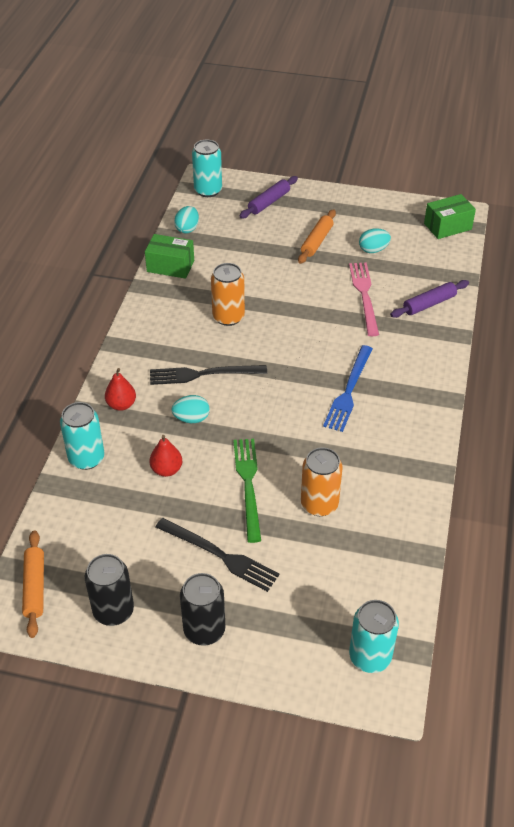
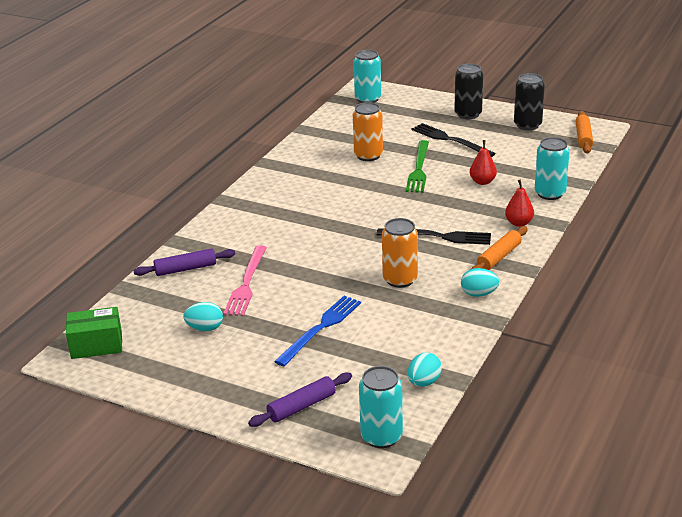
camera: 165 degrees left, 15 degrees down
(170, 266) = (454, 338): green box -> none
(191, 418) = (456, 208): turquoise egg -> turquoise egg (479, 294)
(317, 241) = (265, 346): orange rolling pin -> orange rolling pin (499, 257)
(349, 390) = (308, 213): blue fork -> blue fork (320, 329)

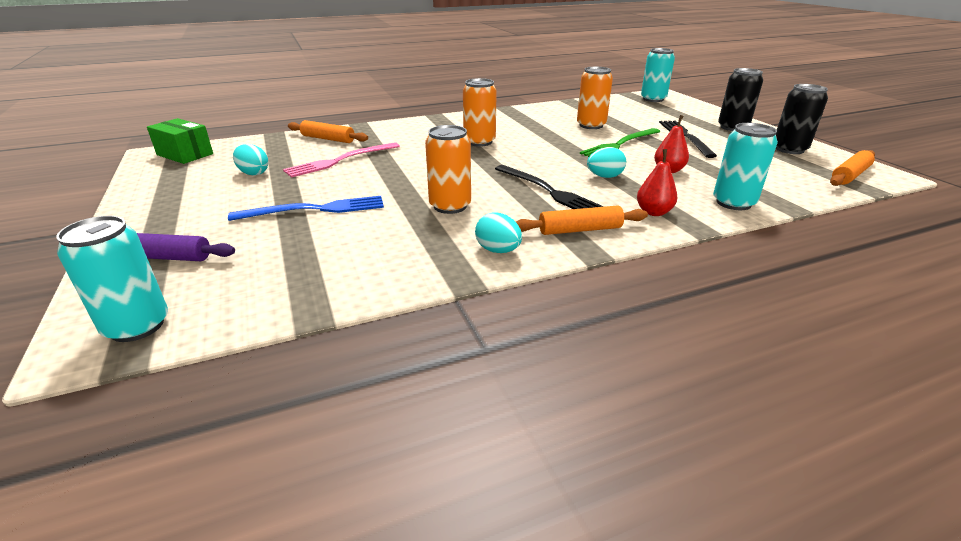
camera: 40 degrees right, 0 degrees up
(185, 269) = (328, 139): purple rolling pin -> orange rolling pin
(316, 213) = (479, 142): none -> orange can
(424, 382) = (282, 299): turquoise egg -> turquoise egg (604, 177)

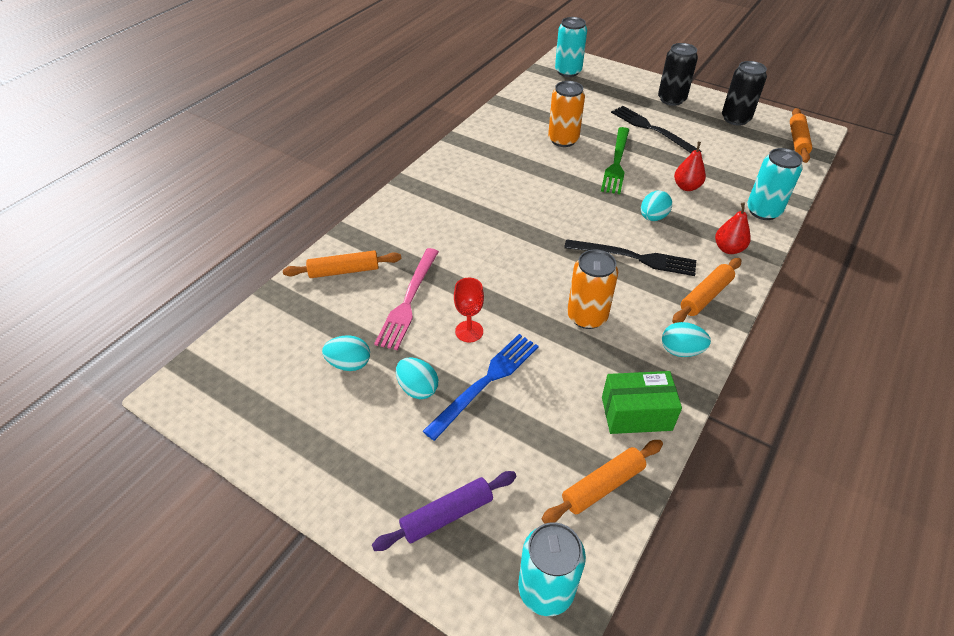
camera: 35 degrees left, 15 degrees up
(185, 154) = (218, 374): green box -> green box (636, 413)
(268, 196) = (417, 388): none -> turquoise egg
(287, 294) = (603, 486): none -> orange rolling pin
(351, 185) = (469, 331): none -> red goblet
(479, 142) = (499, 209): orange can -> none

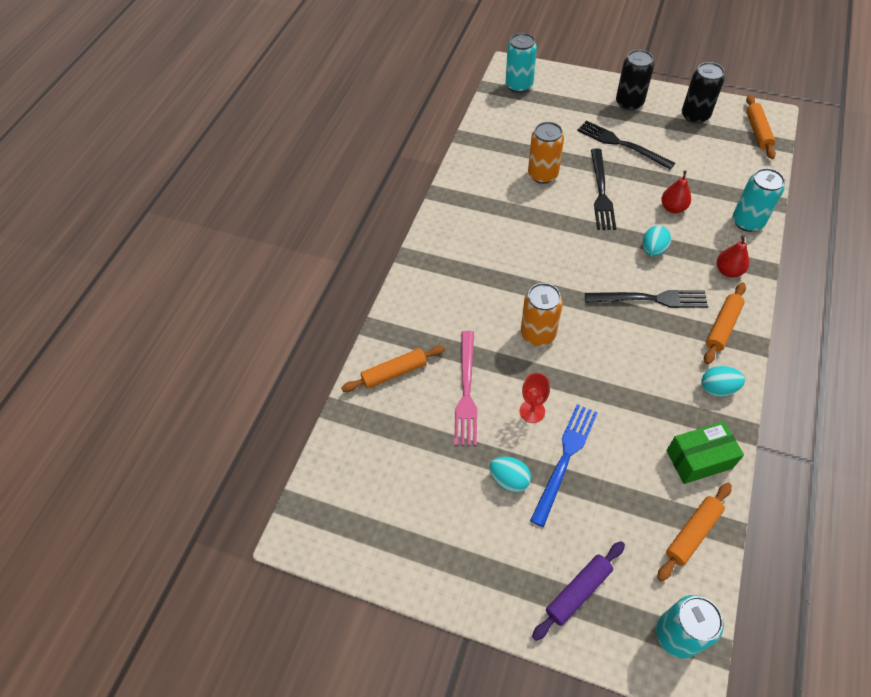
camera: 10 degrees left, 10 degrees up
(349, 364) = (440, 469): turquoise egg -> none
(587, 316) = (628, 372): orange can -> orange can (538, 334)
(616, 162) = (601, 191): green fork -> black fork

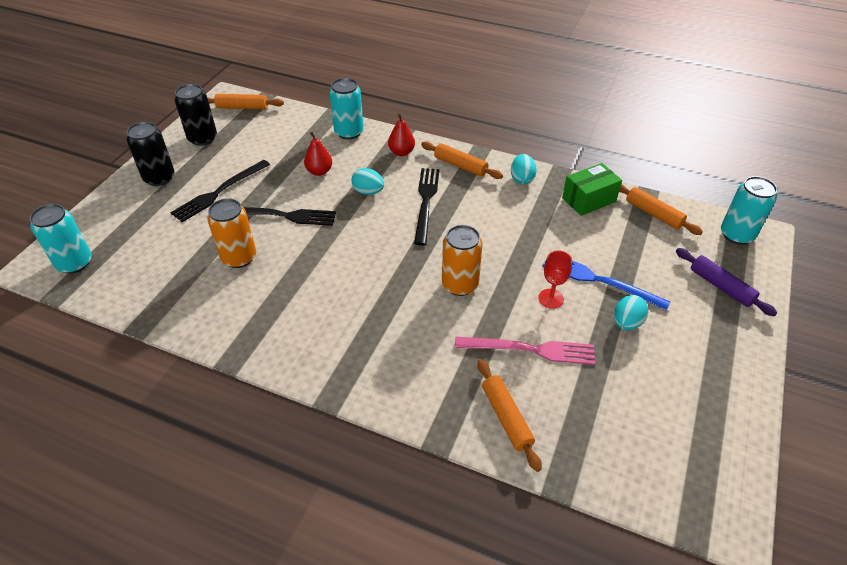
camera: 90 degrees left, 10 degrees down
(699, 459) = (589, 200): green box -> green box turned 75 degrees clockwise

